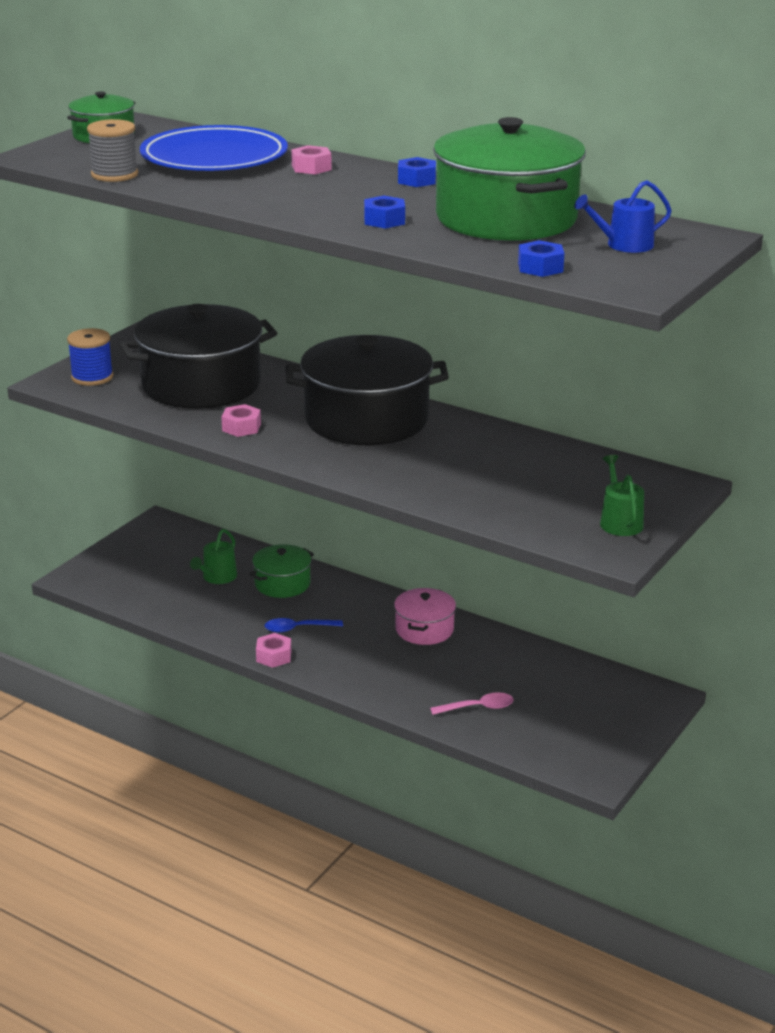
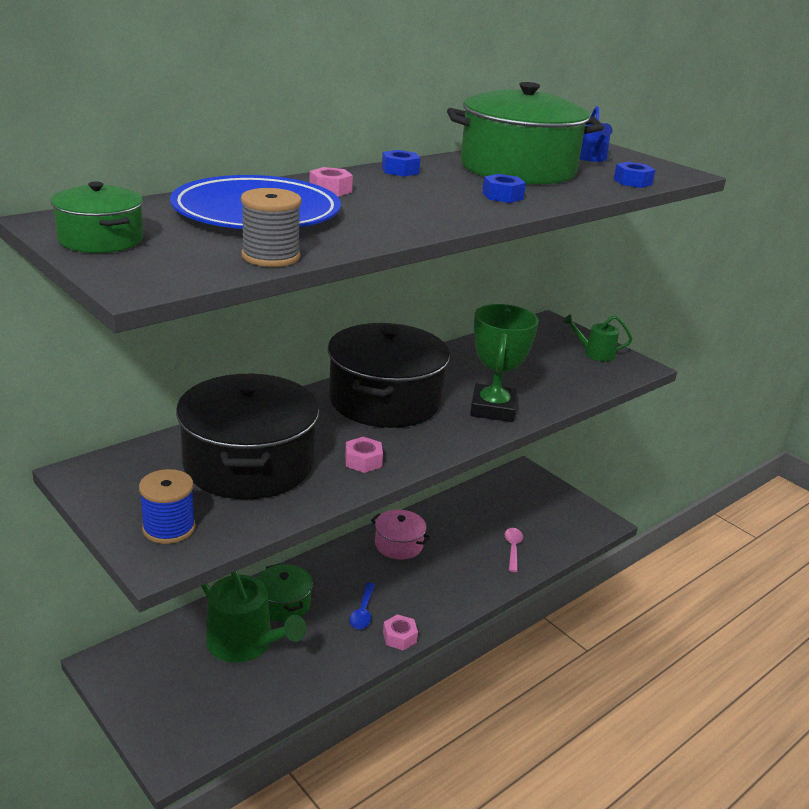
camera: 75 degrees left, 0 degrees up
(217, 577) = (245, 643): green watering can -> green watering can, size x1.85
(401, 473) = (493, 409): none -> green trophy

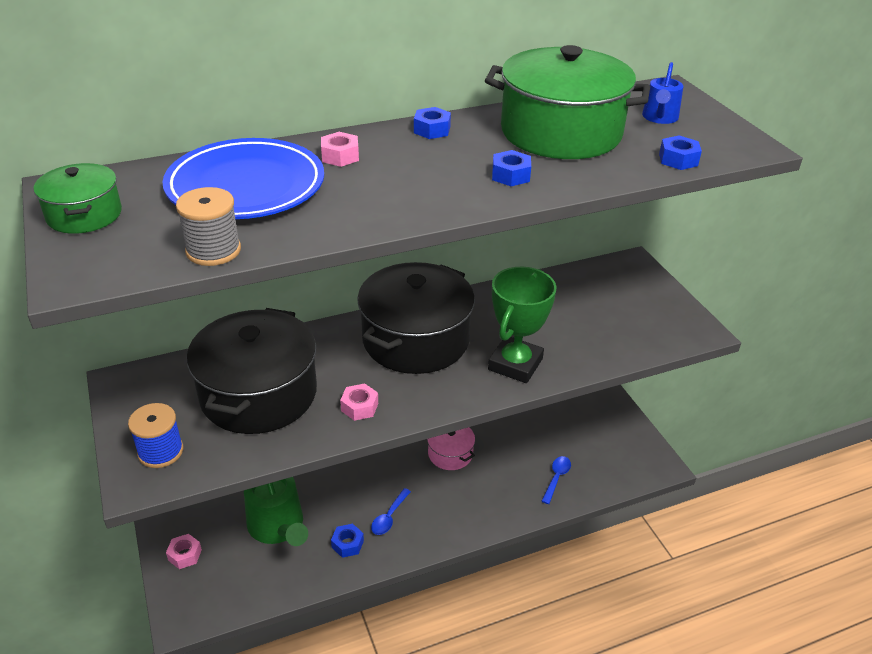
camera: 20 degrees right, 10 degrees up
(283, 604) = (325, 494): green pot -> none
(330, 645) = (347, 544): none -> blue nut
(399, 637) = (411, 549): pink nut -> pink nut (185, 555)
(513, 548) = (556, 478): pink spoon -> blue spoon
(595, 353) = (660, 309): green watering can -> none

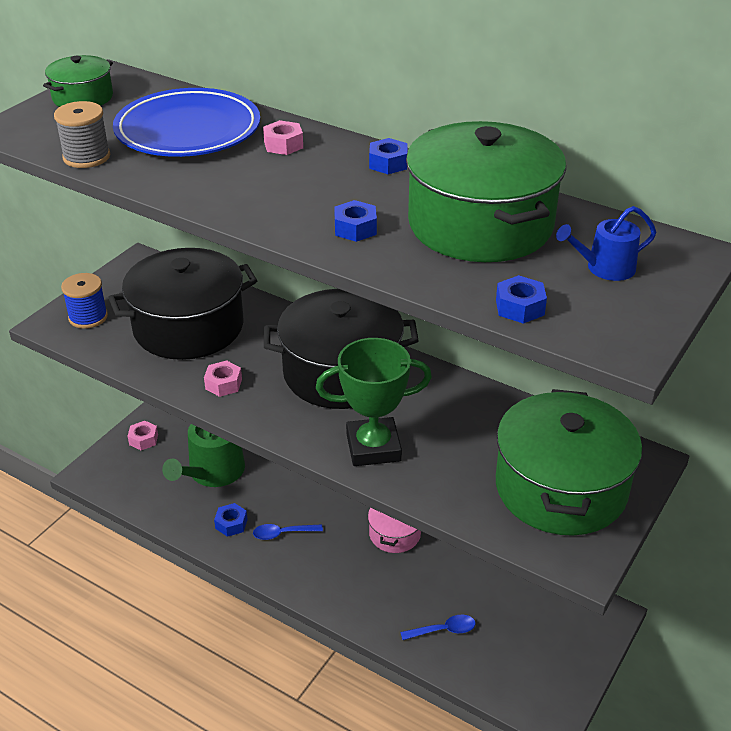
camera: 55 degrees right, 0 degrees up
(629, 305) = (561, 488): none -> green pot

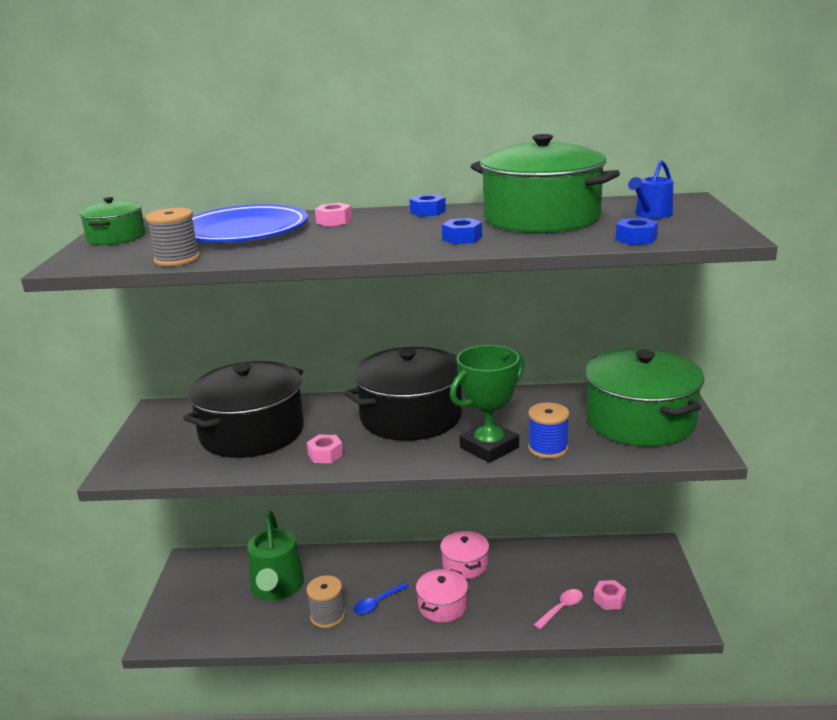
camera: 30 degrees left, 15 degrees down
(88, 317) = (150, 456): blue spool -> blue spool (548, 448)
(143, 439) = (190, 590): pink nut -> pink nut (609, 599)
(231, 524) = (327, 616): blue nut -> grey spool
(336, 567) = (442, 606): none -> pink pot
(443, 630) = (562, 608): blue spoon -> pink spoon

